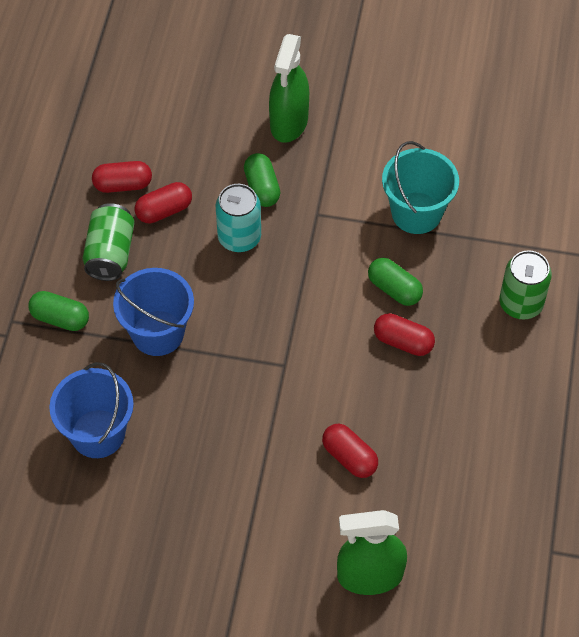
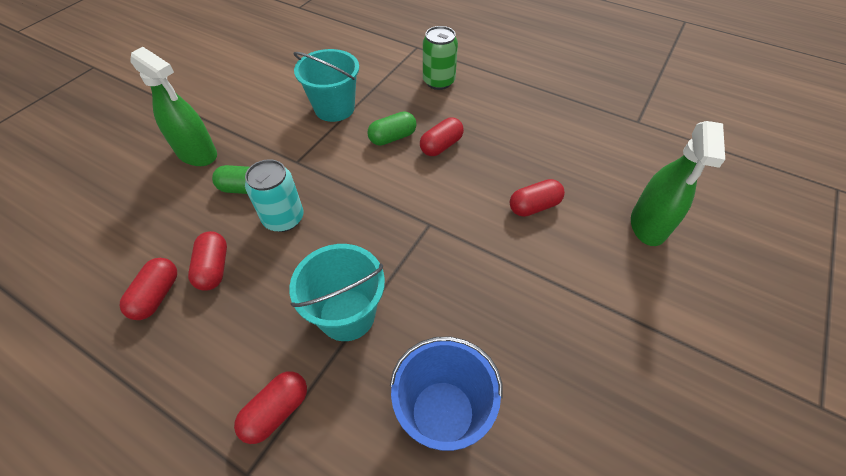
camera: 70 degrees left, 5 degrees down
(60, 318) = (276, 411): green capsule -> red capsule
(110, 253) = (228, 332): green can -> none
(158, 333) = (347, 314): blue bucket -> turquoise bucket

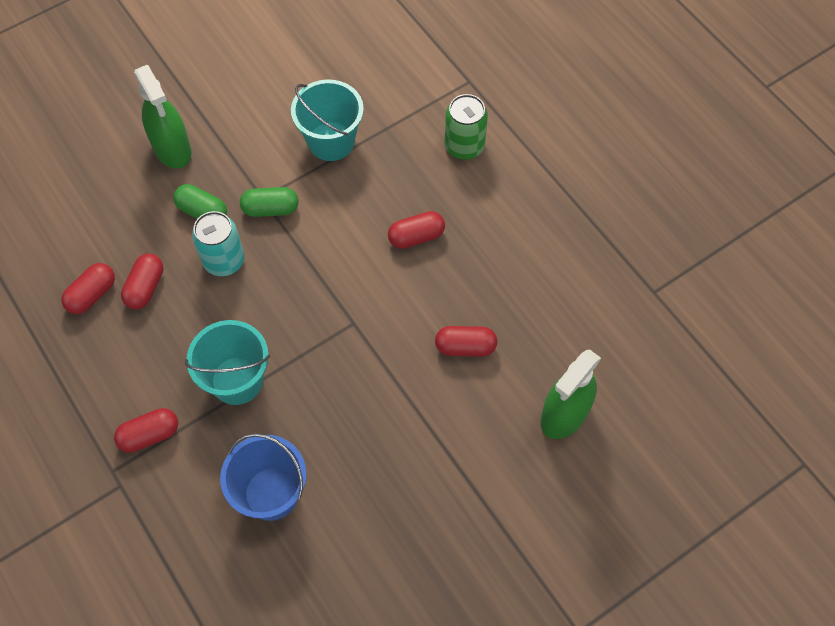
camera: 25 degrees right, 10 degrees up
(392, 137) = (372, 206): green capsule -> green capsule (270, 209)

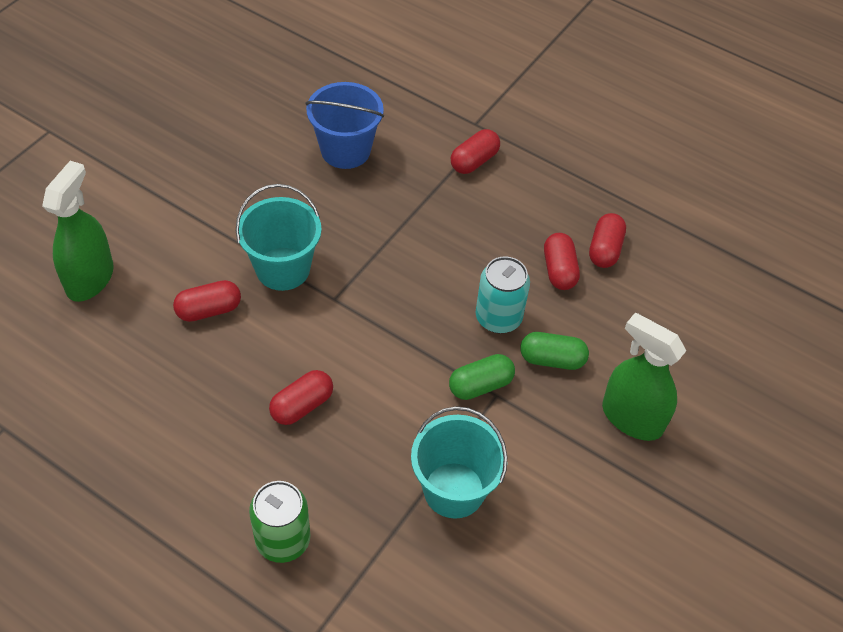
camera: 155 degrees right, 10 degrees down
(237, 380) = (422, 220): turquoise bucket -> turquoise bucket (283, 269)

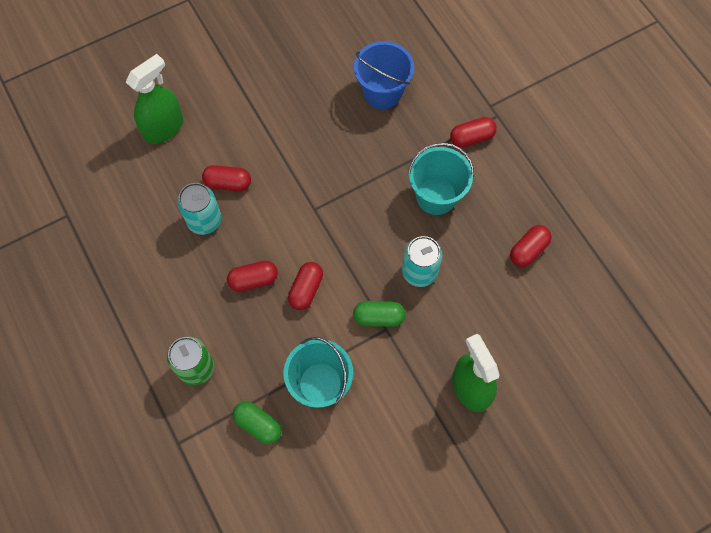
camera: 30 degrees right, 15 degrees up
(200, 363) = (204, 220): none -> turquoise can
(283, 269) = (291, 171): turquoise bucket -> turquoise bucket (436, 196)
(552, 359) = (439, 319): green capsule -> green capsule (258, 424)
(559, 270) = (484, 253): red capsule -> red capsule (306, 289)

